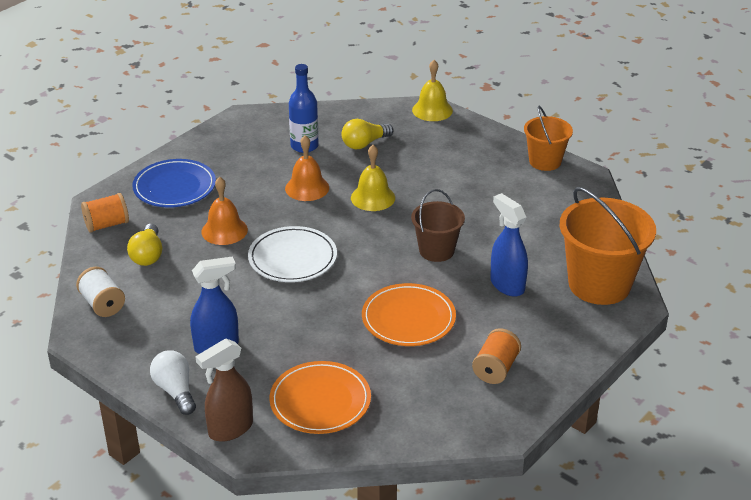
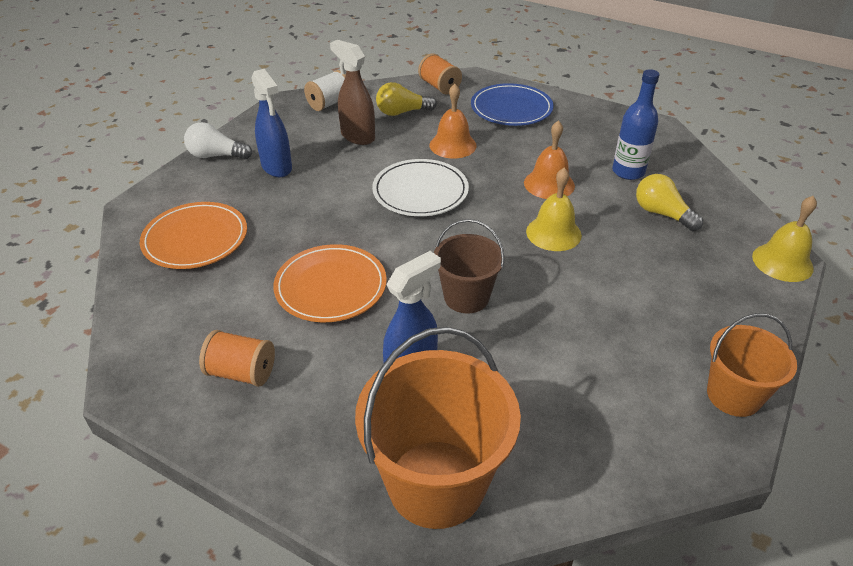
camera: 80 degrees right, 5 degrees up
(175, 391) = (216, 156): white light bulb -> white light bulb turned 135 degrees counterclockwise
(230, 429) = (163, 191): brown spray bottle -> brown spray bottle (357, 136)

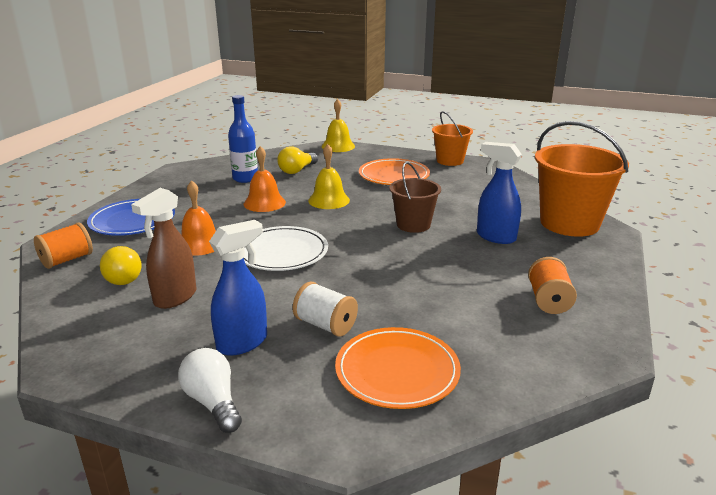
camera: 100 degrees left, 15 degrees down
(216, 156) = (213, 402): white light bulb -> white light bulb turned 150 degrees clockwise
(329, 103) = (83, 330): white spool -> white spool (325, 325)
(331, 286) = (430, 277): orange plate -> orange plate (394, 175)

